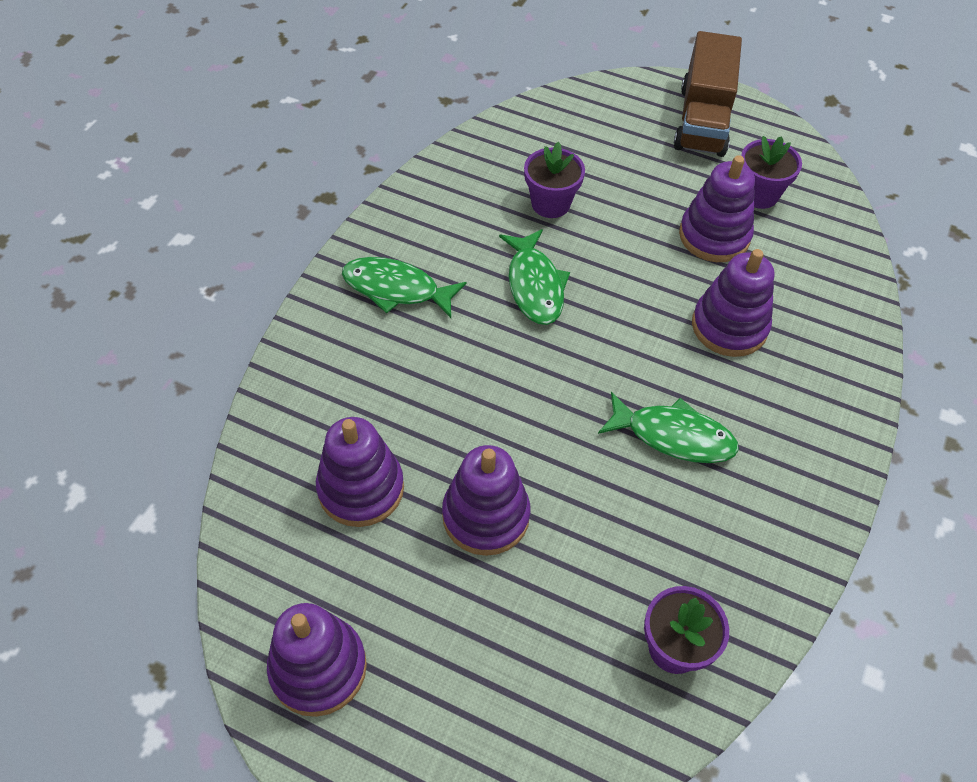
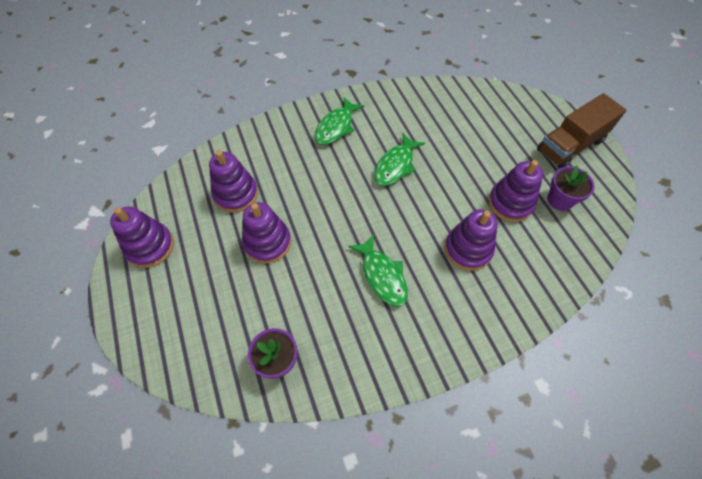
camera: 45 degrees right, 5 degrees up
(396, 289) = (336, 127): green fish -> green fish turned 120 degrees counterclockwise
(550, 204) = (444, 135): purple flower pot -> none

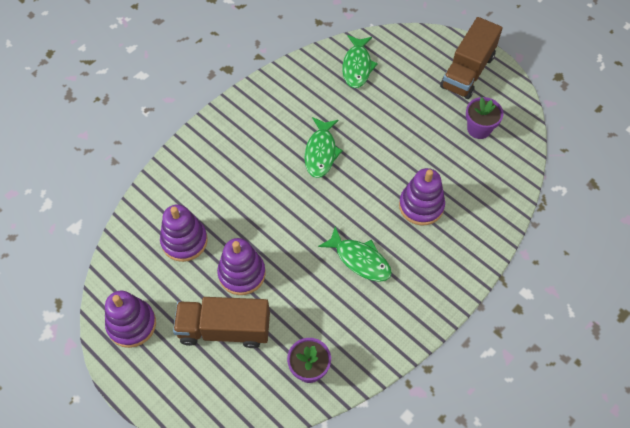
camera: 25 degrees left, 0 degrees up
(224, 286) = (224, 329): none -> brown truck
(336, 127) = (244, 134): green fish -> green fish (357, 66)
(510, 203) = (438, 148): purple stacking toy -> none

